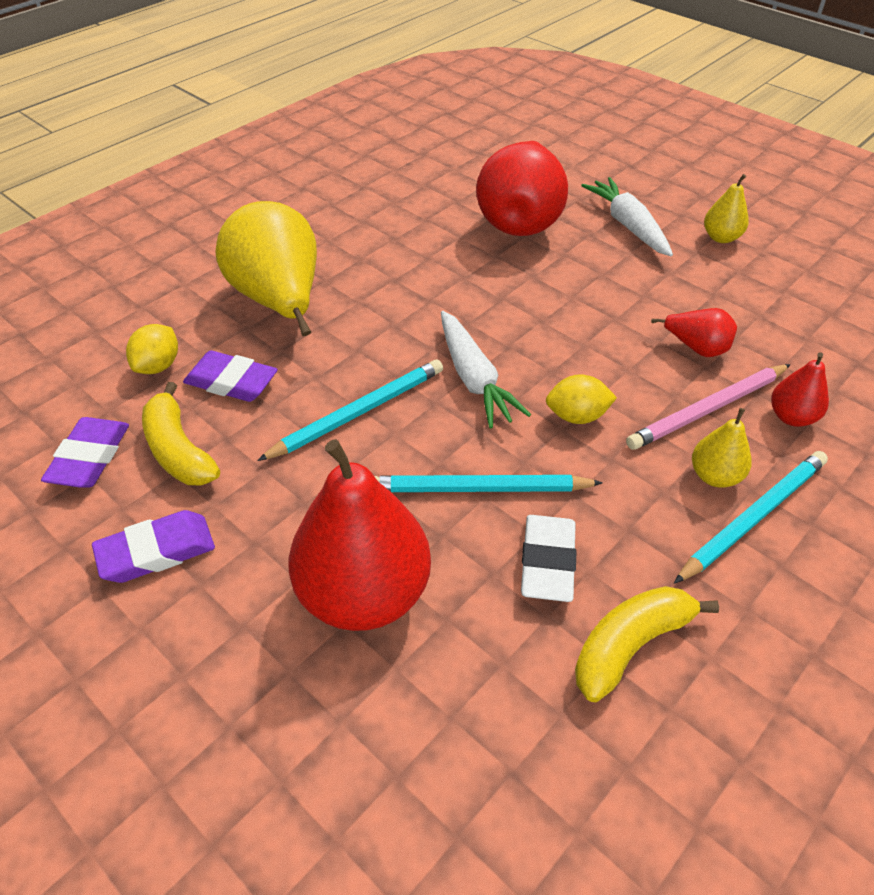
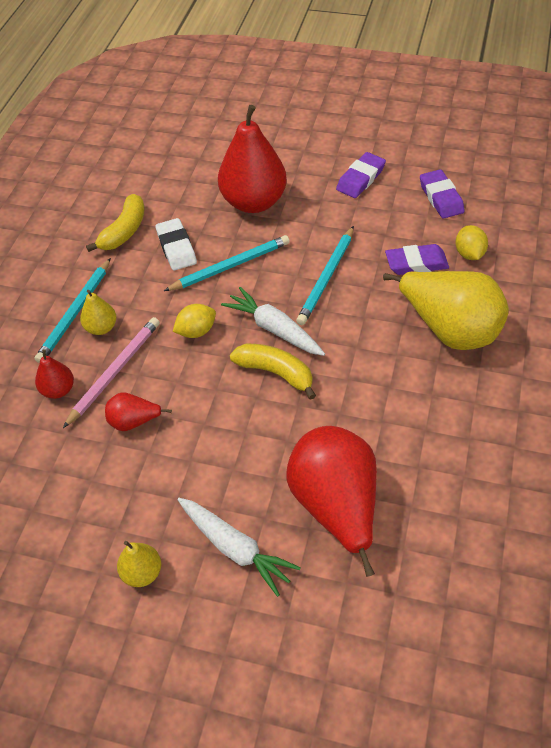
camera: 155 degrees right, 5 degrees up
(179, 450) = (401, 219): yellow banana -> yellow banana (276, 373)

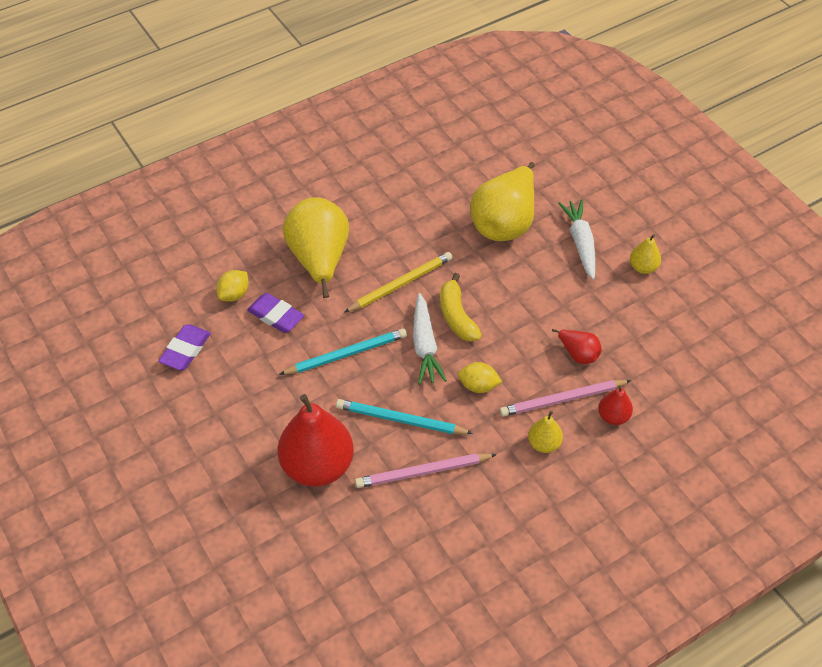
camera: 140 degrees left, 0 degrees up
(75, 313) = (553, 474): turquoise pencil -> none
(124, 231) = (448, 527): yellow banana -> none
(176, 248) = (423, 472): white eraser -> pink pencil
(336, 506) = (505, 223): red pear -> yellow pear
(356, 363) = (400, 284): none -> yellow pencil
(360, 179) = (213, 417): purple eraser -> none

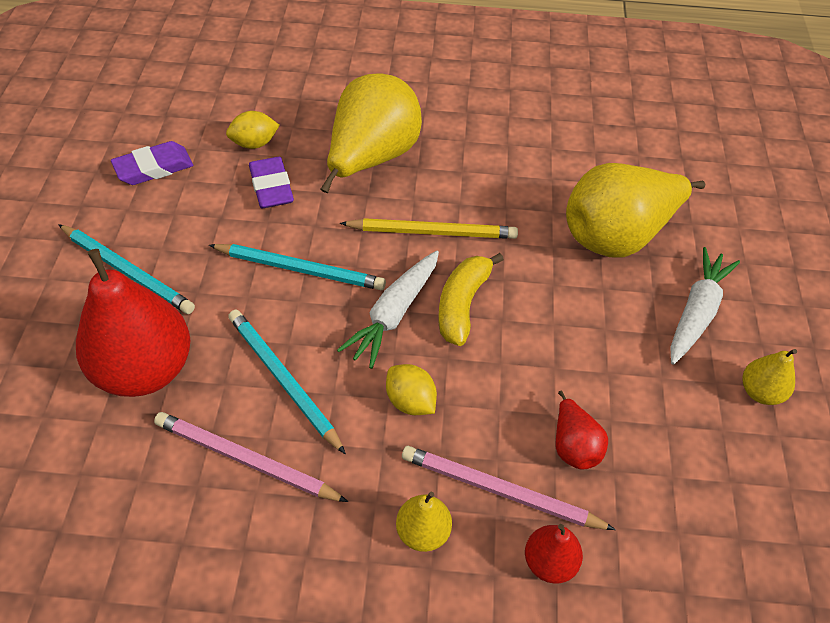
camera: 35 degrees right, 0 degrees up
(243, 421) = (127, 271): none -> turquoise pencil

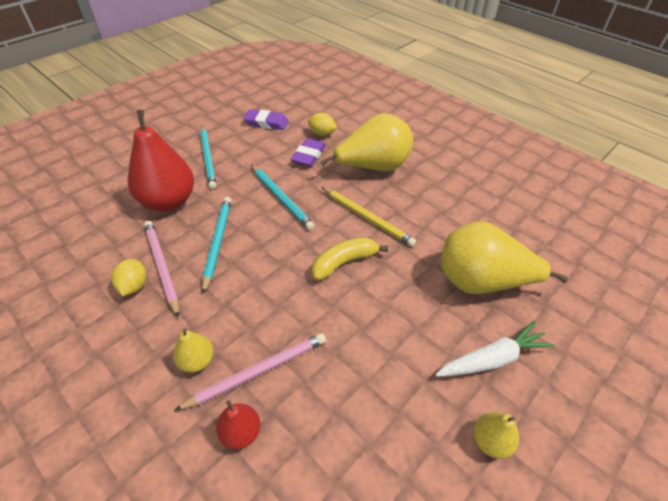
camera: 40 degrees right, 5 degrees down
(393, 314) = (302, 245): white carrot -> none
(410, 401) = (264, 292): yellow lemon -> yellow lemon (134, 286)
(500, 491) = (258, 371): pink pencil -> pink pencil turned 90 degrees clockwise
(573, 446) = (325, 379): red pear -> none

